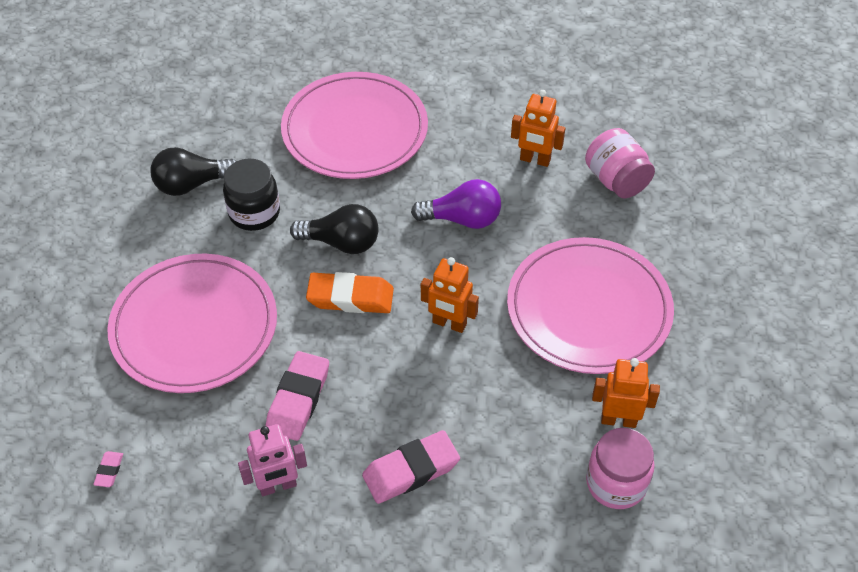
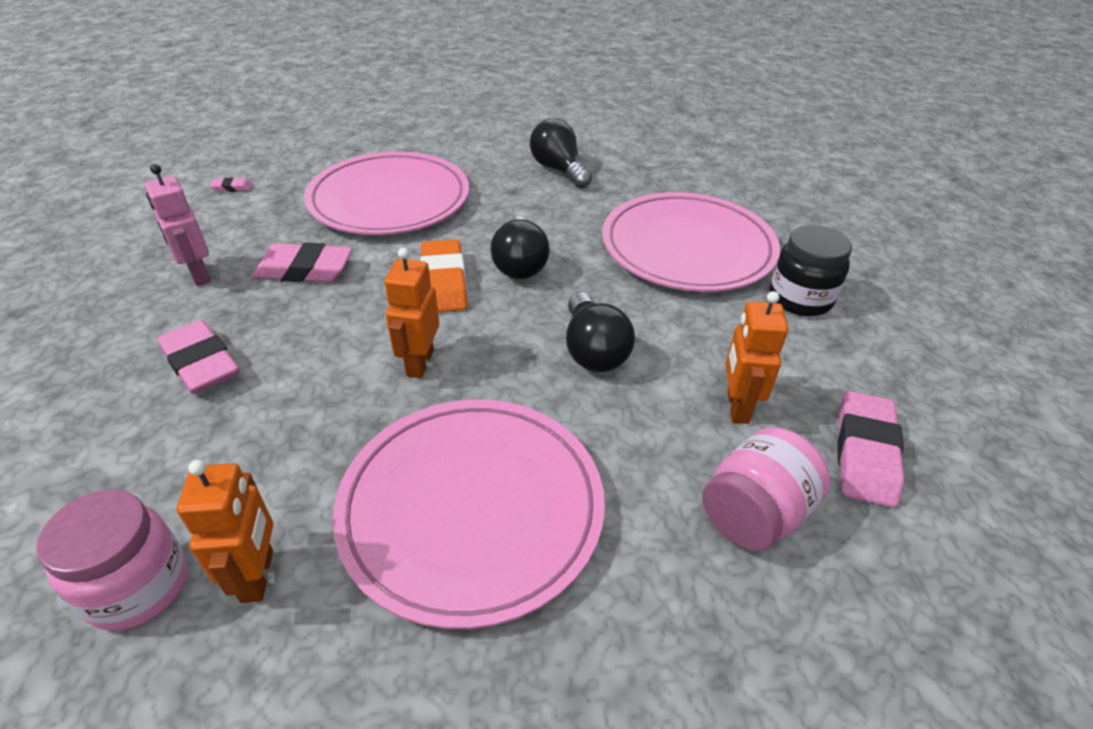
camera: 75 degrees right, 10 degrees down
(254, 213) = (538, 207): black jar -> black jar (800, 299)
(462, 219) = (593, 350): purple light bulb -> black light bulb
(584, 116) = (865, 453): none -> pink eraser

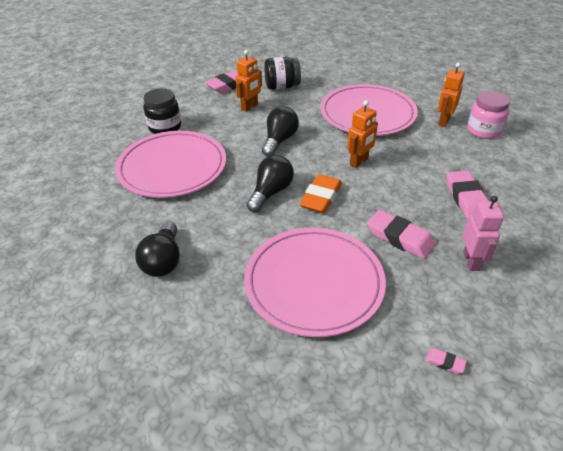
camera: 145 degrees left, 0 degrees up
(754, 514) = (282, 86): pink jar -> black jar

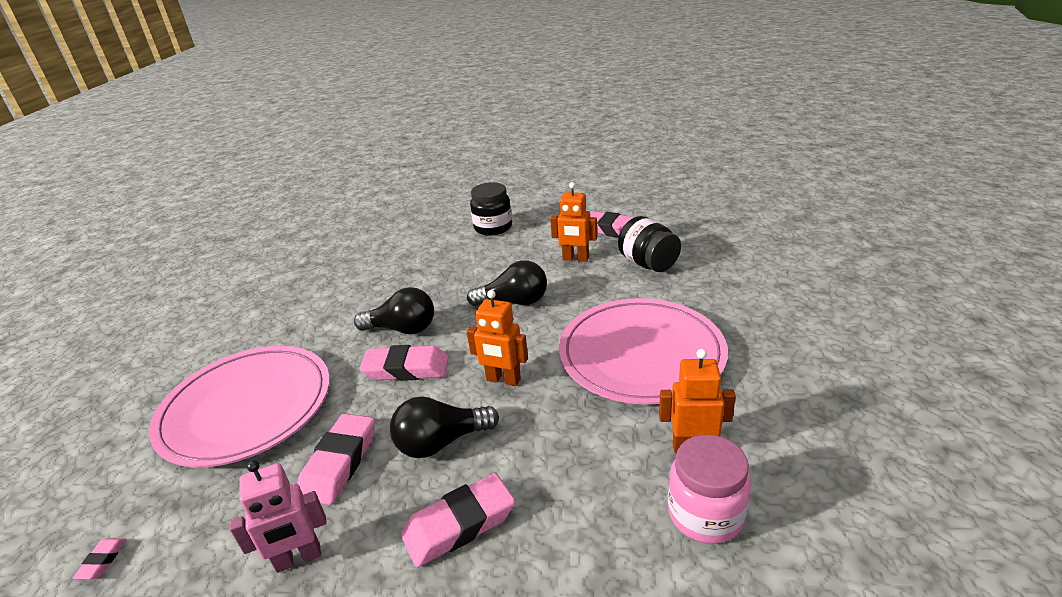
camera: 70 degrees right, 10 degrees down
(163, 261) = (276, 304): black light bulb -> black light bulb (441, 442)
(172, 167) = (423, 257): pink plate -> none
(321, 197) = (406, 369): orange eraser -> pink eraser

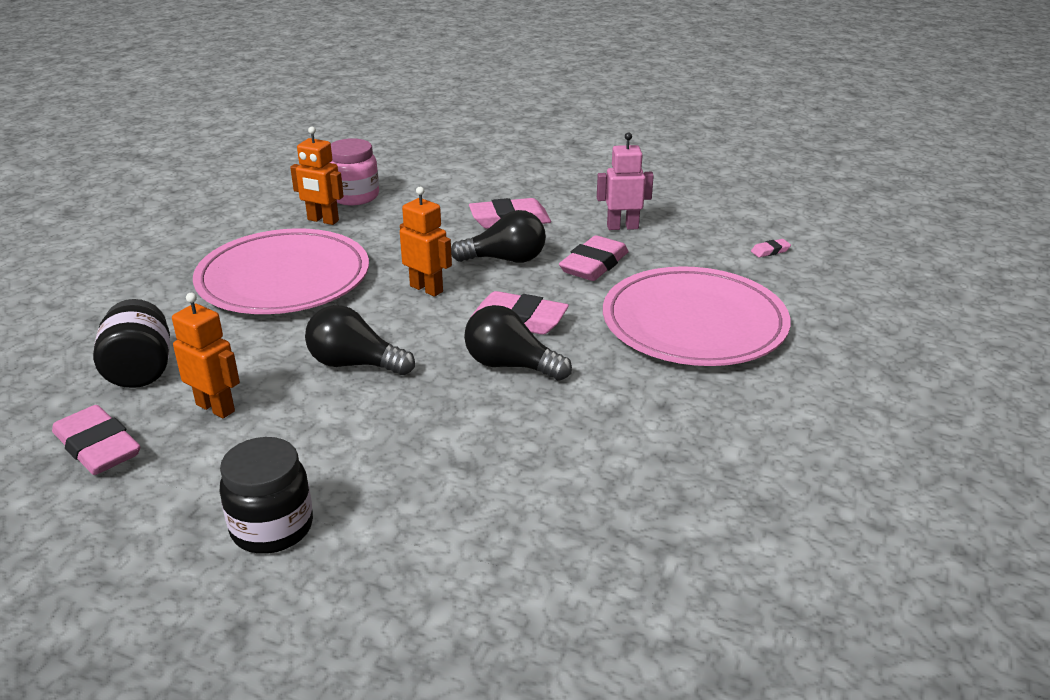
camera: 165 degrees left, 0 degrees up
(102, 561) = (770, 251): pink eraser -> pink eraser turned 45 degrees clockwise

